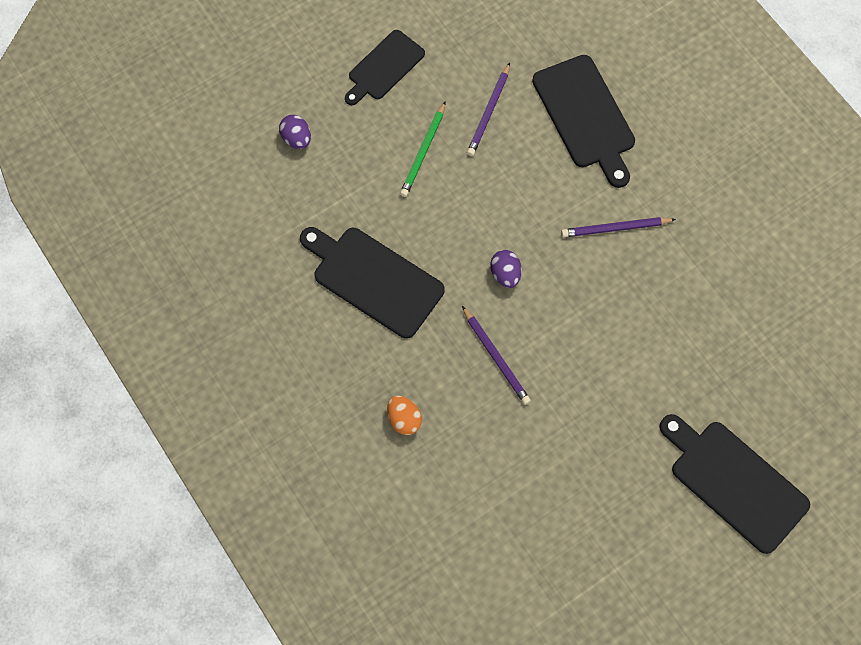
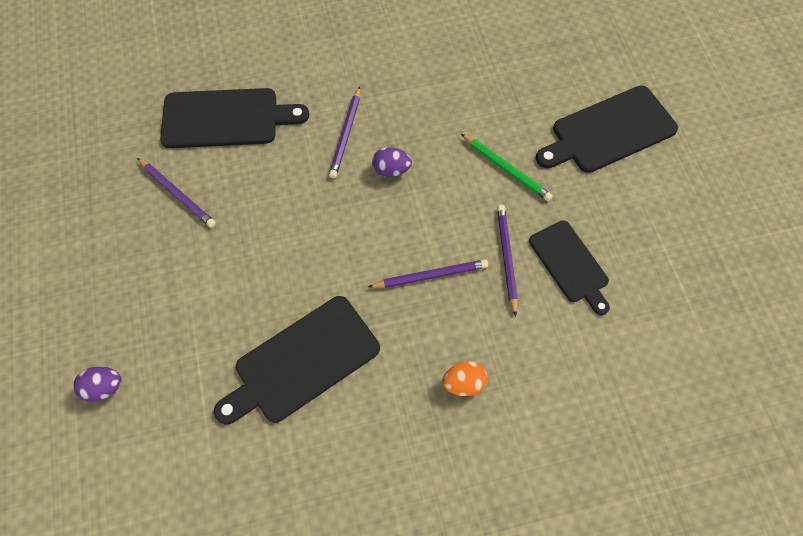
camera: 70 degrees left, 5 degrees down
(384, 67) = (74, 271): black cutting board -> black cutting board (570, 264)
(423, 151) = (187, 266): green pencil -> green pencil (506, 169)
(505, 274) = (350, 238): purple egg -> purple egg (391, 170)
(541, 420) = (506, 258): none -> purple pencil

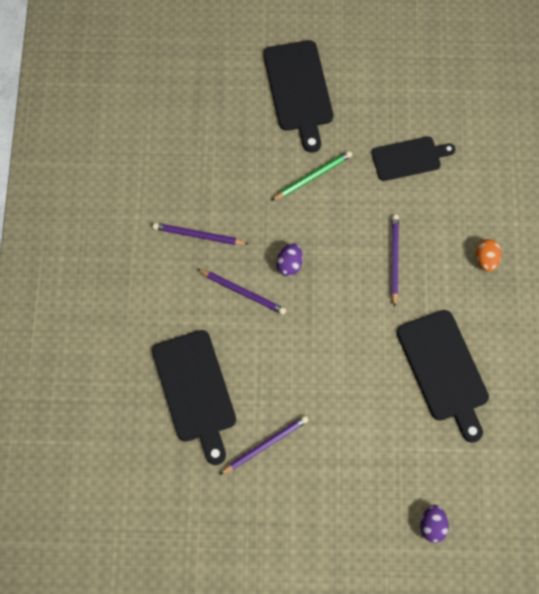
camera: 75 degrees left, 5 degrees up
(226, 118) = (195, 391): black cutting board -> black cutting board turned 150 degrees clockwise
(506, 258) = (393, 201): purple pencil -> purple pencil (198, 236)

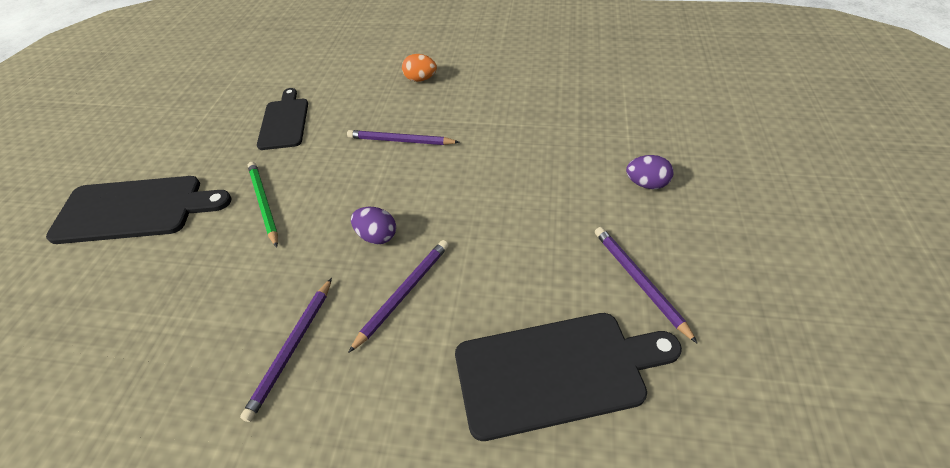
camera: 80 degrees left, 20 degrees down
(432, 526) = (715, 134): purple egg -> purple egg (646, 184)
(444, 370) = (537, 114): black cutting board -> none

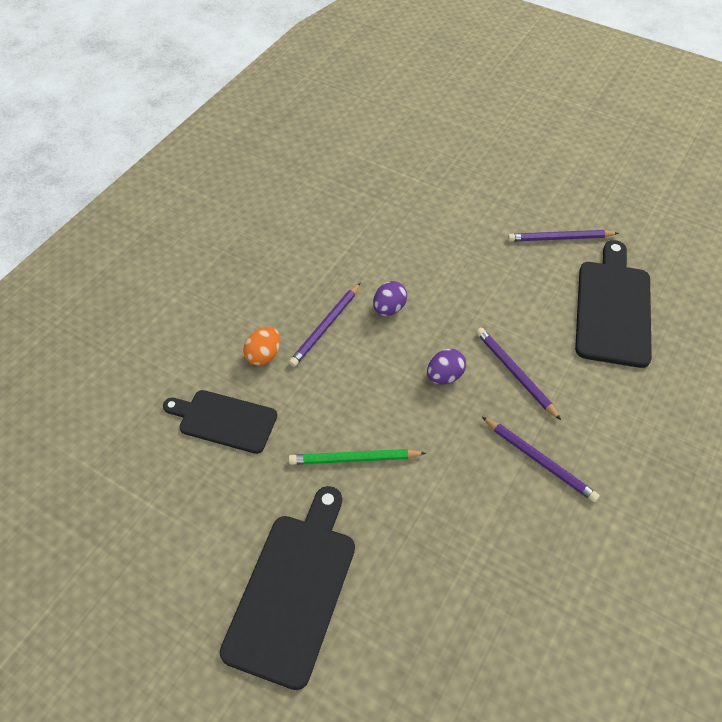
camera: 70 degrees left, 5 degrees up
(420, 79) = (233, 283): orange egg -> orange egg (264, 355)
(646, 184) = (473, 193): purple egg -> purple egg (389, 308)

